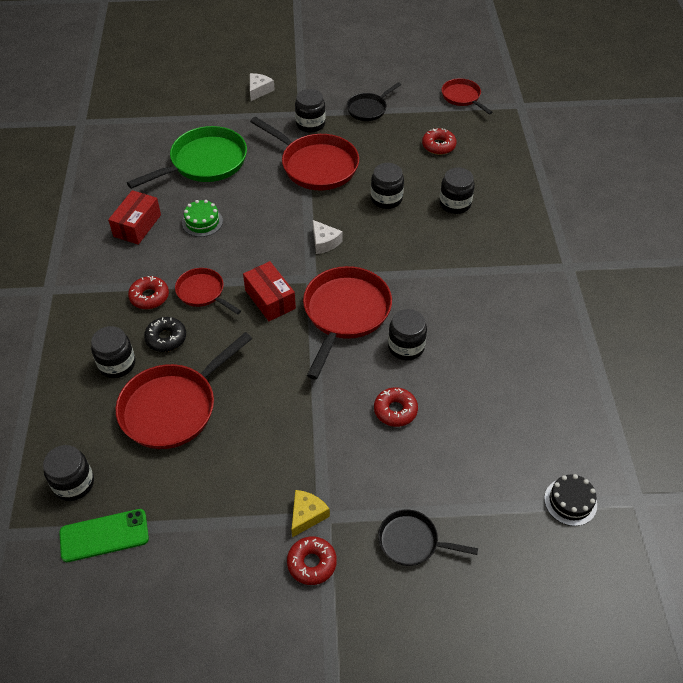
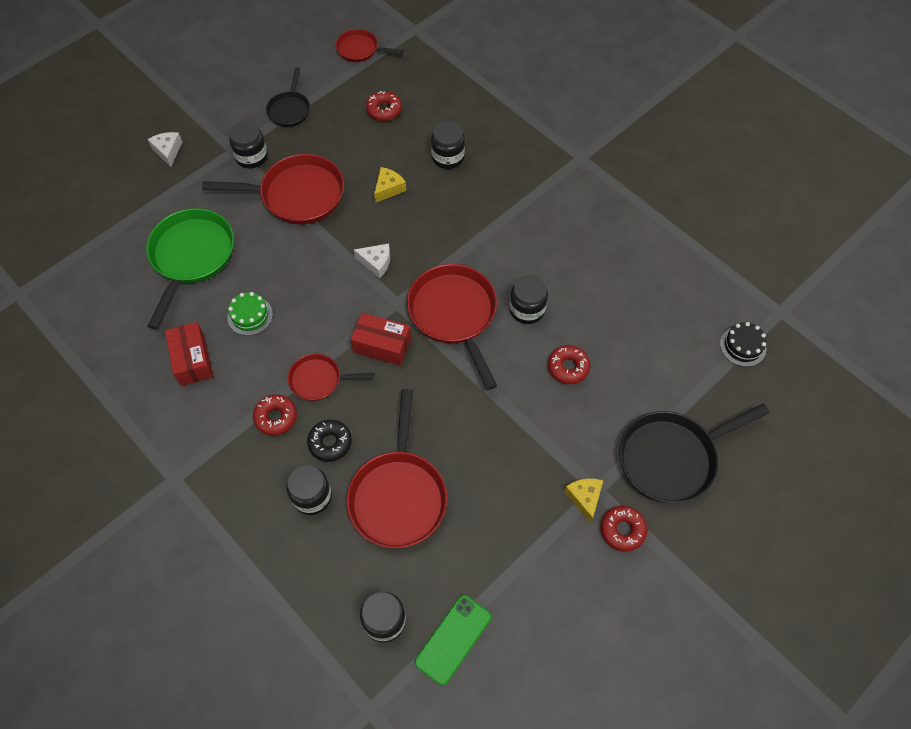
camera: 40 degrees left, 10 degrees up
(386, 199) = (388, 188): black jar -> yellow cheese
(412, 541) = (672, 458): black pan -> black pan, size x1.80

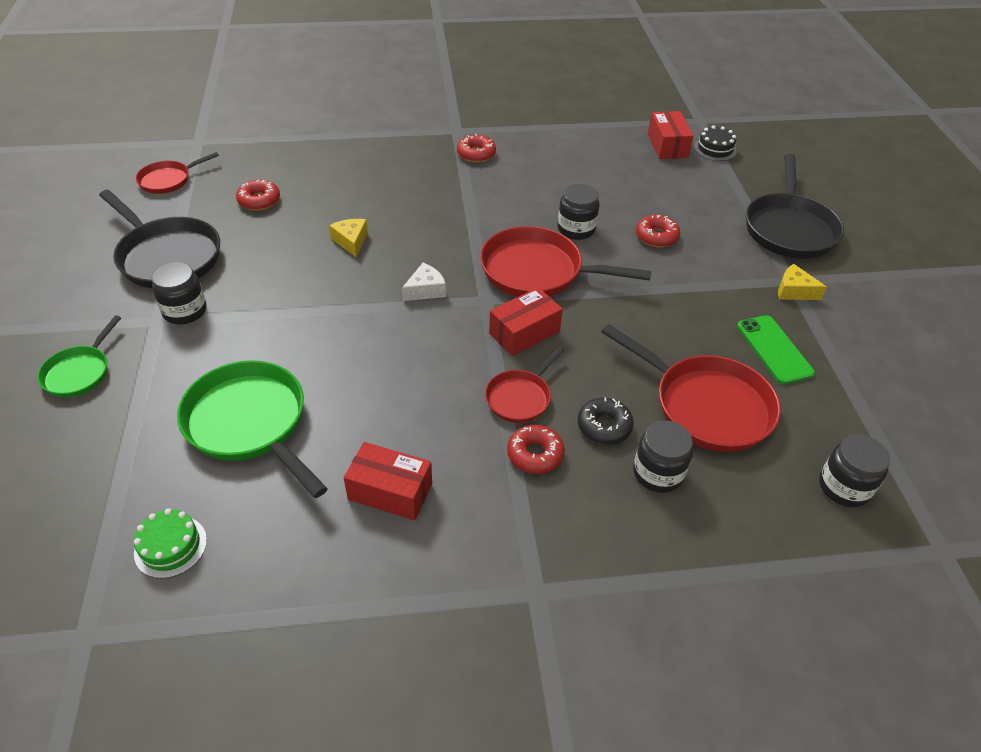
camera: 55 degrees left, 15 degrees down
(168, 151) = (80, 372): white cheese -> green pan
(250, 316) = (385, 412): green cake -> green cake (170, 546)
(289, 109) = (167, 256): black pan -> black pan, size x1.80
(297, 195) = (277, 303): red pan -> none
(448, 157) = (364, 192): black jar -> none
(453, 639) = (891, 445): green phone -> green phone (774, 349)
(622, 530) = (839, 286): red donut -> red donut (476, 154)
(710, 308) = (667, 146): none -> red box

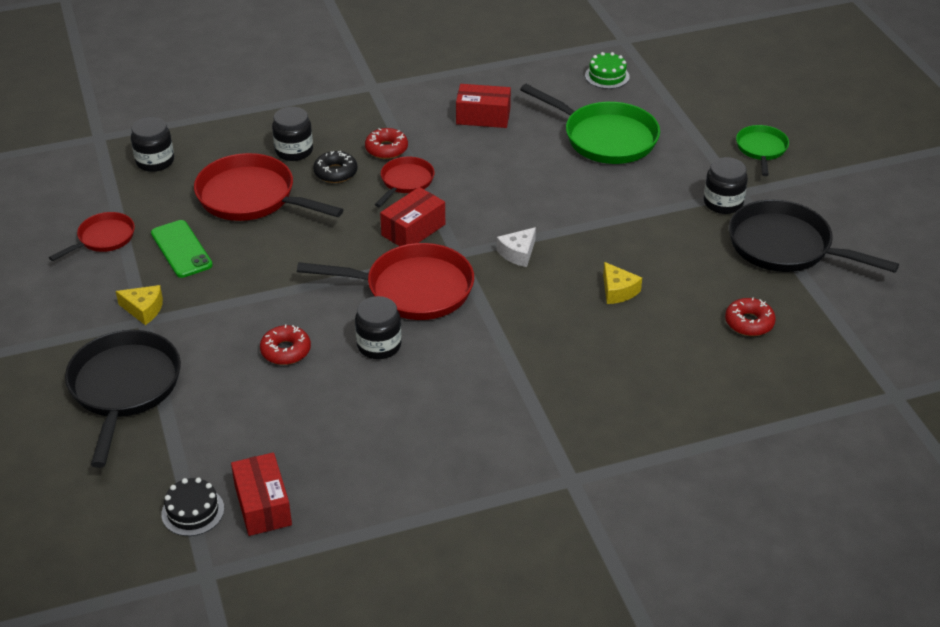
camera: 170 degrees right, 5 degrees down
(168, 180) = (872, 332): red pan -> red pan (103, 238)
(476, 154) = (529, 439): red donut -> none

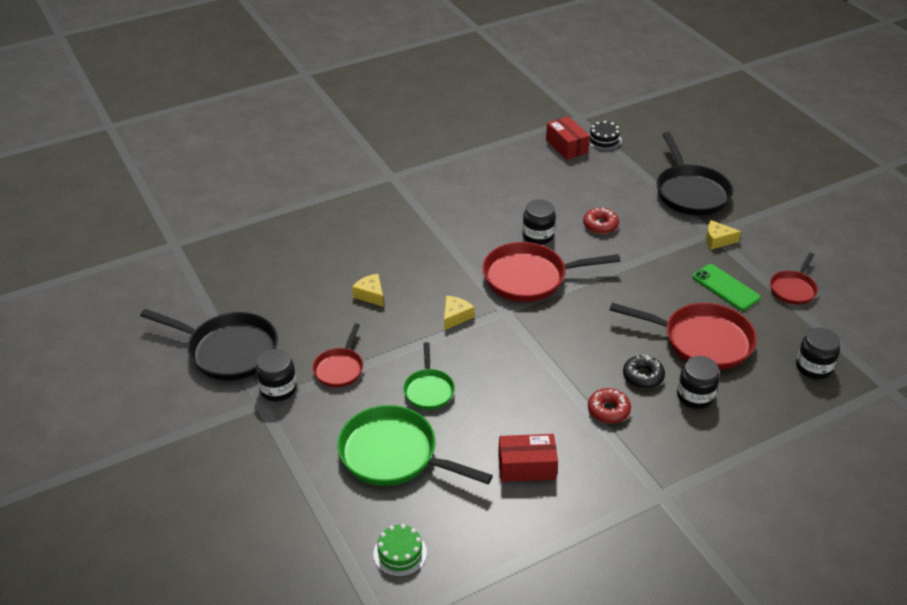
camera: 170 degrees right, 0 degrees up
(405, 182) = (575, 374): red pan -> red pan (340, 368)
(413, 230) = (548, 327): red box -> none
(518, 253) = (455, 317): white cheese -> yellow cheese
(749, 323) = (269, 282): red donut -> none
(761, 149) = (231, 460): green pan -> green pan (428, 389)

